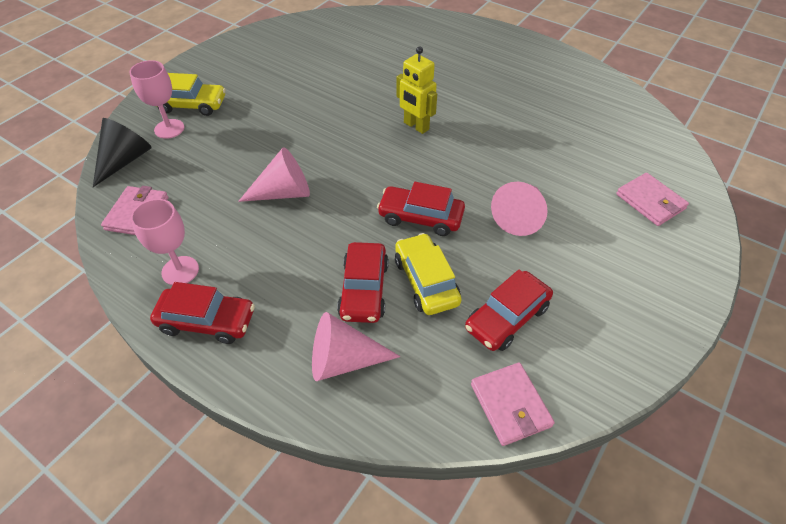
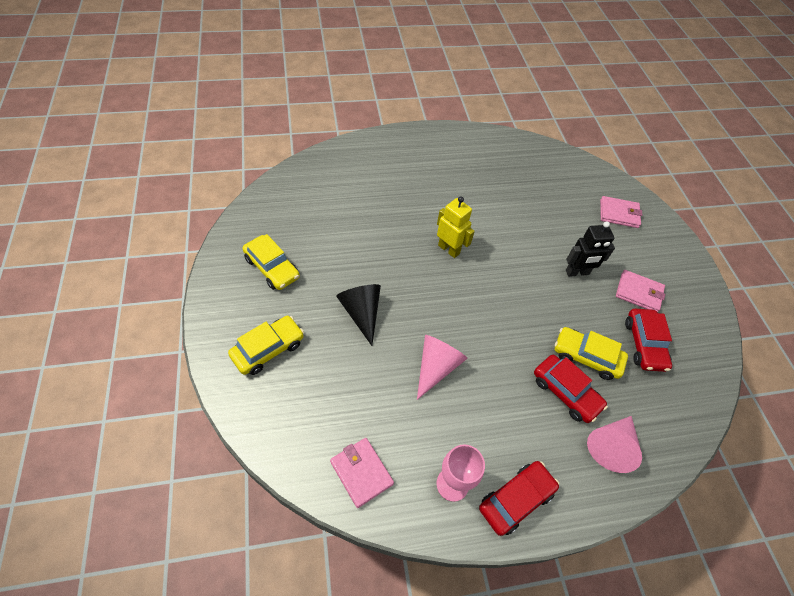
camera: 50 degrees left, 5 degrees up
(125, 160) = (285, 440): black cone -> black cone (361, 313)
(169, 129) = (281, 384): pink goblet -> none
(264, 62) = (272, 268): none -> yellow car
(416, 126) = (449, 249): yellow robot -> yellow robot turned 135 degrees counterclockwise
(420, 217) = (533, 316): red car -> none
(510, 405) = (700, 393): pink wallet -> pink wallet (638, 292)
(520, 216) = (577, 272): pink cone -> black robot

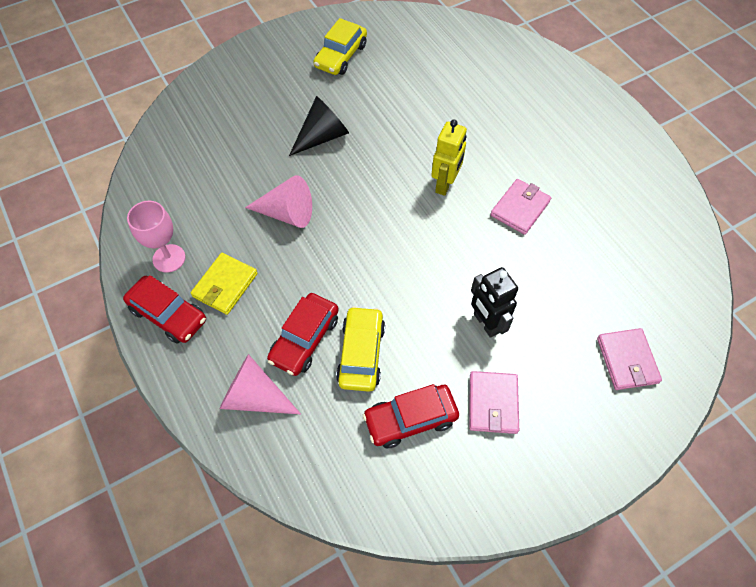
camera: 75 degrees right, 5 degrees up
(268, 349) = (253, 86): yellow car -> none
(361, 473) = (160, 188): pink wallet -> pink wallet (520, 208)
(497, 440) = (225, 285): none -> yellow wallet

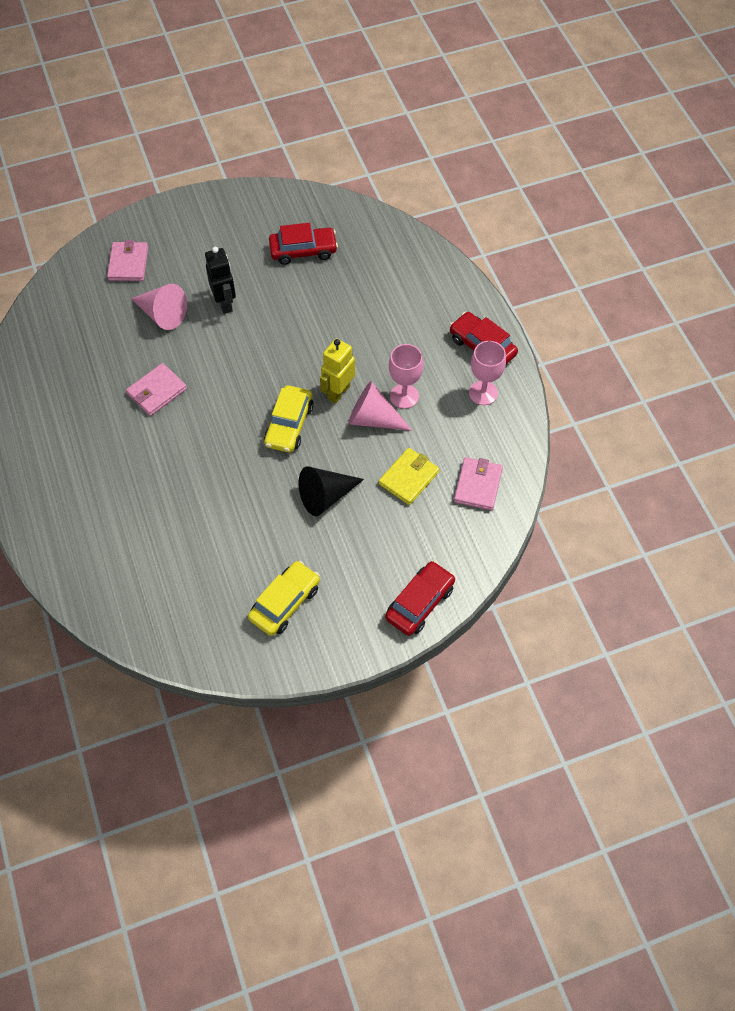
camera: 170 degrees left, 0 degrees up
(225, 285) = (434, 363): yellow wallet -> yellow wallet (408, 478)
(255, 396) = (415, 280): pink cone -> pink cone (162, 314)
(256, 242) = (404, 396): none -> pink goblet
(305, 339) = (372, 313): red car -> red car (420, 603)
(361, 353) = (329, 296): yellow car -> yellow car (289, 425)
(445, 184) = (217, 425): yellow robot -> yellow robot (338, 392)
(493, 403) = (240, 251): pink wallet -> pink wallet (478, 485)

